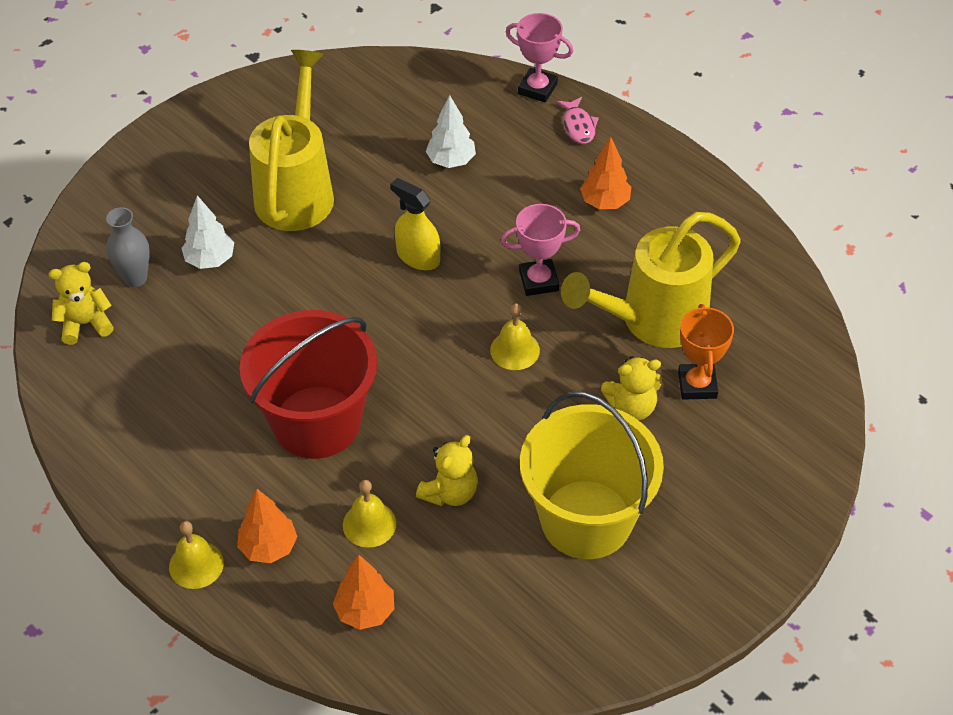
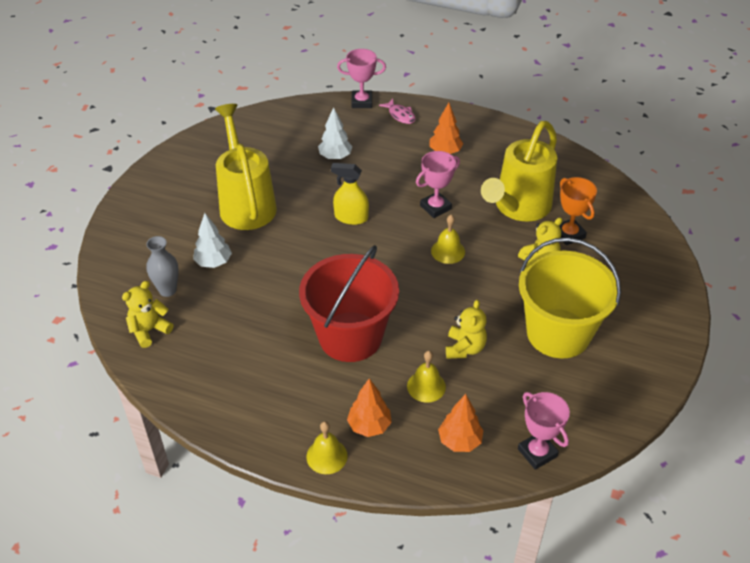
camera: 25 degrees left, 5 degrees down
(452, 666) = (537, 452): none -> pink trophy

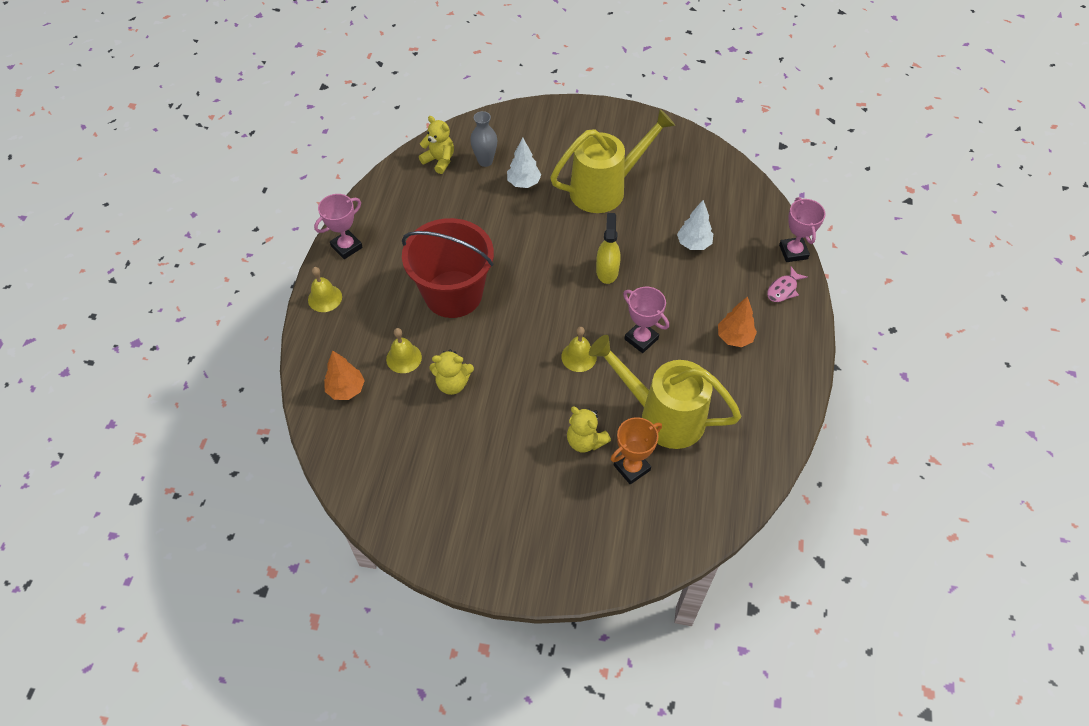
camera: 80 degrees right, 10 degrees up
(369, 426) = (357, 322): orange tree -> none
(537, 452) = (338, 451): pink trophy -> pink trophy (346, 247)
(558, 333) = (484, 463): yellow bucket -> none

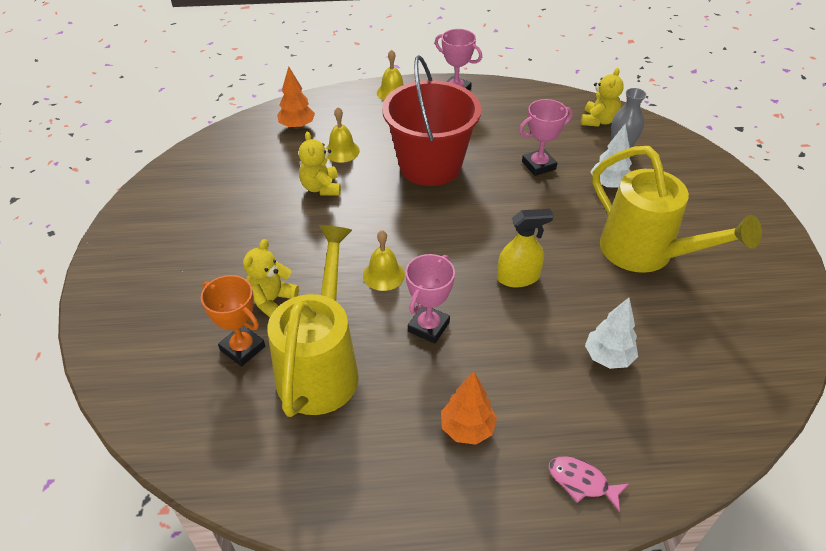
camera: 75 degrees right, 10 degrees down
(793, 252) = (663, 487): pink trophy -> pink trophy (538, 165)

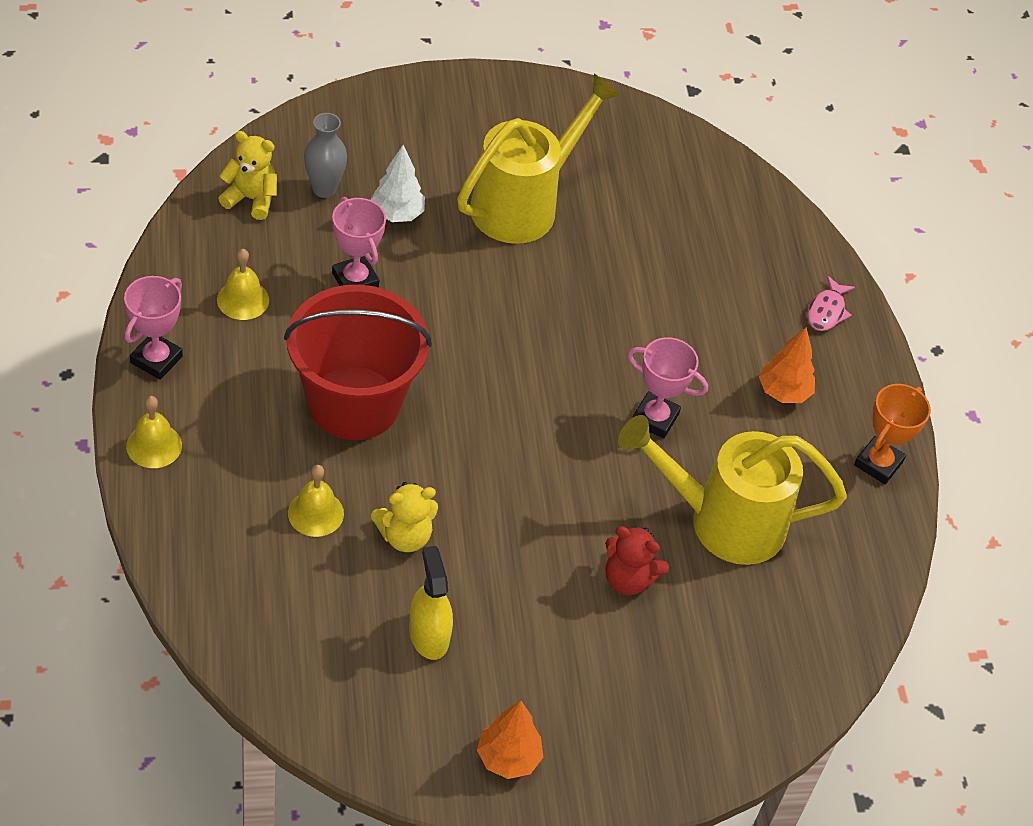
camera: 100 degrees left, 5 degrees up
(242, 348) = (706, 603): orange trophy -> orange trophy (878, 463)
(272, 300) = (628, 579): yellow teddy bear -> red teddy bear
(297, 126) = (245, 577): orange tree -> orange tree (508, 758)
(383, 275) = (575, 461): yellow bell -> yellow bell (243, 299)
(518, 277) = (570, 327): yellow spray bottle -> yellow spray bottle (429, 635)
(608, 357) = (681, 266): white tree -> none

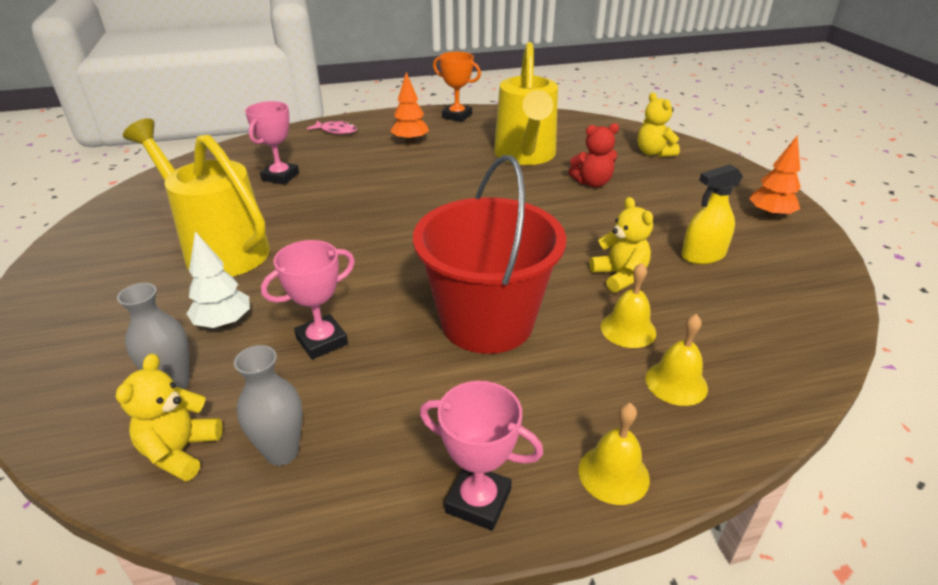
camera: 90 degrees left, 15 degrees down
(233, 254) = (282, 452): none -> grey vase
(243, 299) = (360, 429): yellow bell -> yellow bell (676, 383)
(628, 579) = (592, 183): red teddy bear -> red teddy bear turned 60 degrees clockwise
(655, 418) = (448, 180): pink trophy -> pink trophy (280, 177)
(718, 693) = (654, 153): none -> yellow teddy bear

